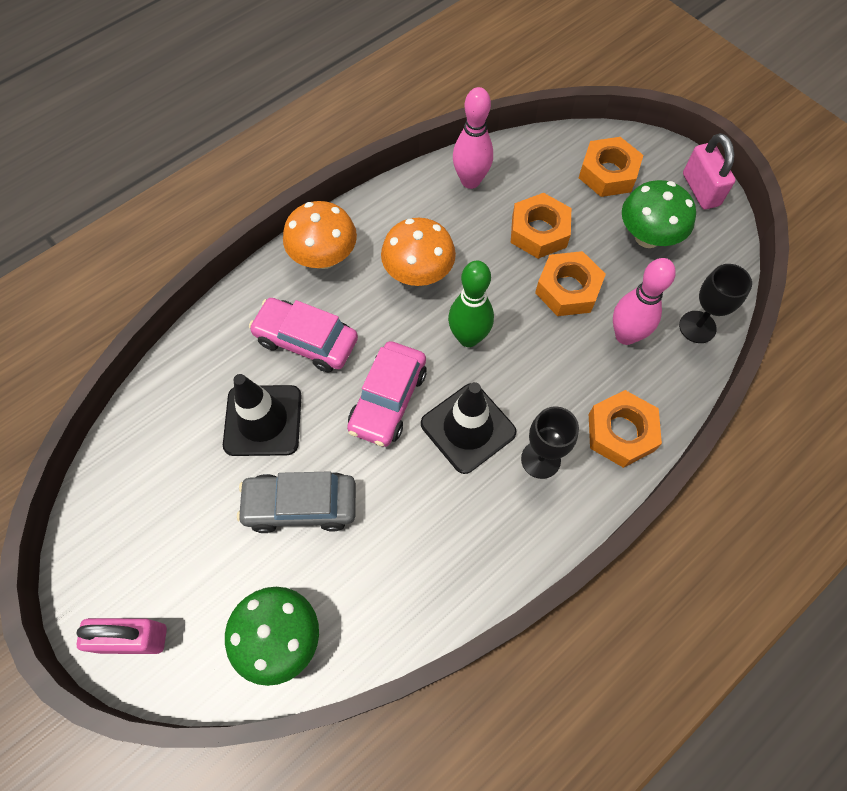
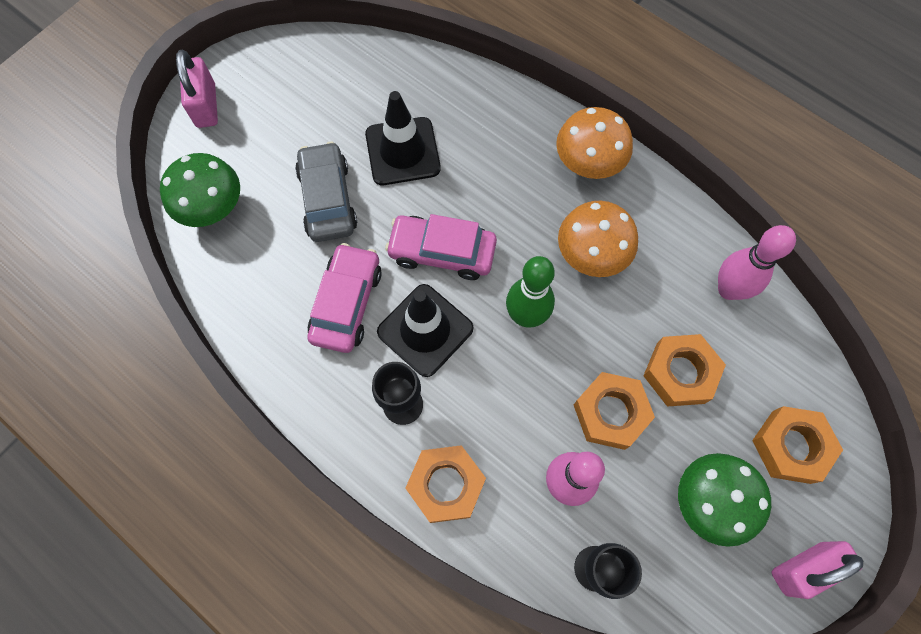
camera: 80 degrees right, 5 degrees up
(306, 341) = (490, 168): pink car -> pink car (346, 303)

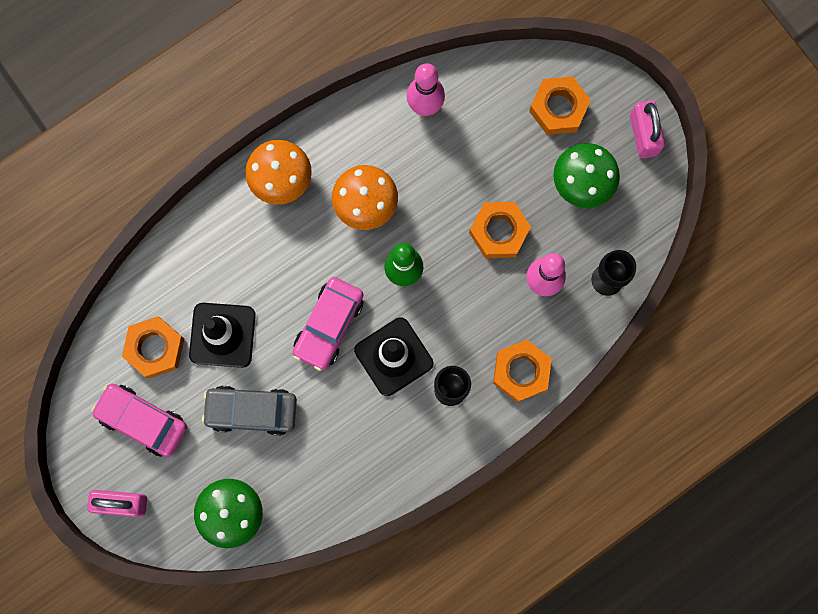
camera: 75 degrees left, 10 degrees up
(346, 303) = (353, 415): pink car -> pink car (142, 421)
(680, 373) = (482, 168): orange nut -> orange nut (155, 348)

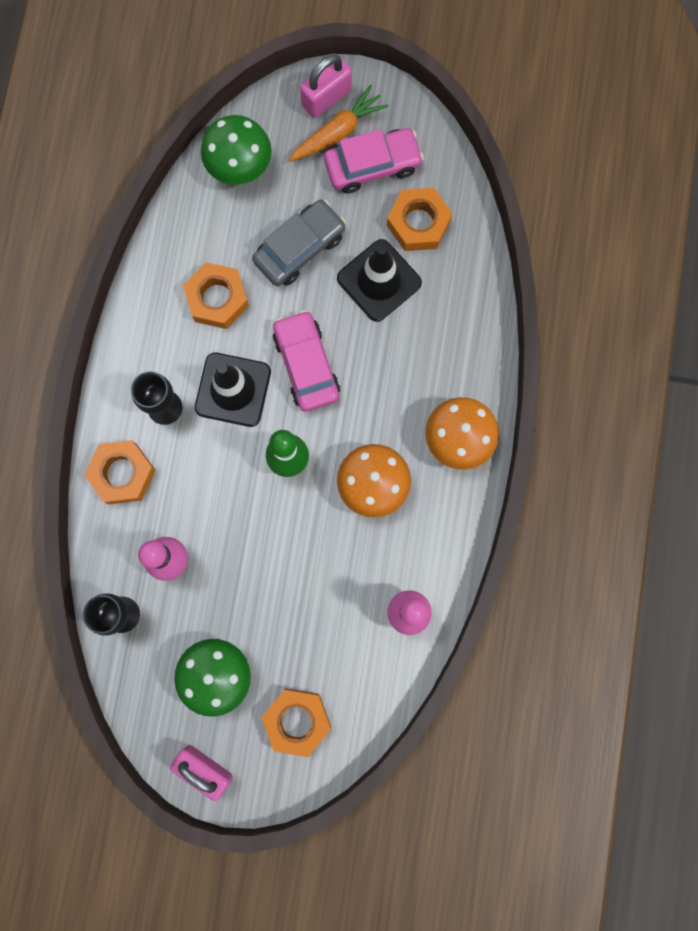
camera: 135 degrees right, 0 degrees up
(140, 469) = (338, 132): none -> orange carrot
(499, 232) = (246, 567): orange nut -> orange nut (217, 299)

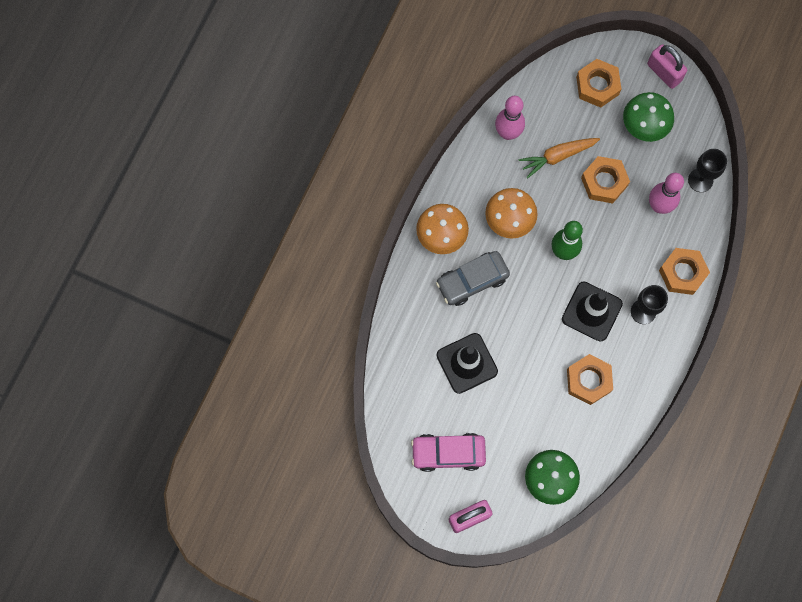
camera: 165 degrees left, 5 degrees down
(299, 248) = (519, 403): grey car -> grey car (472, 281)
(306, 365) = (535, 315): pink car -> none
(338, 132) = (467, 487): orange carrot -> orange carrot (557, 156)
(418, 223) = (426, 399): orange nut -> orange nut (604, 182)

